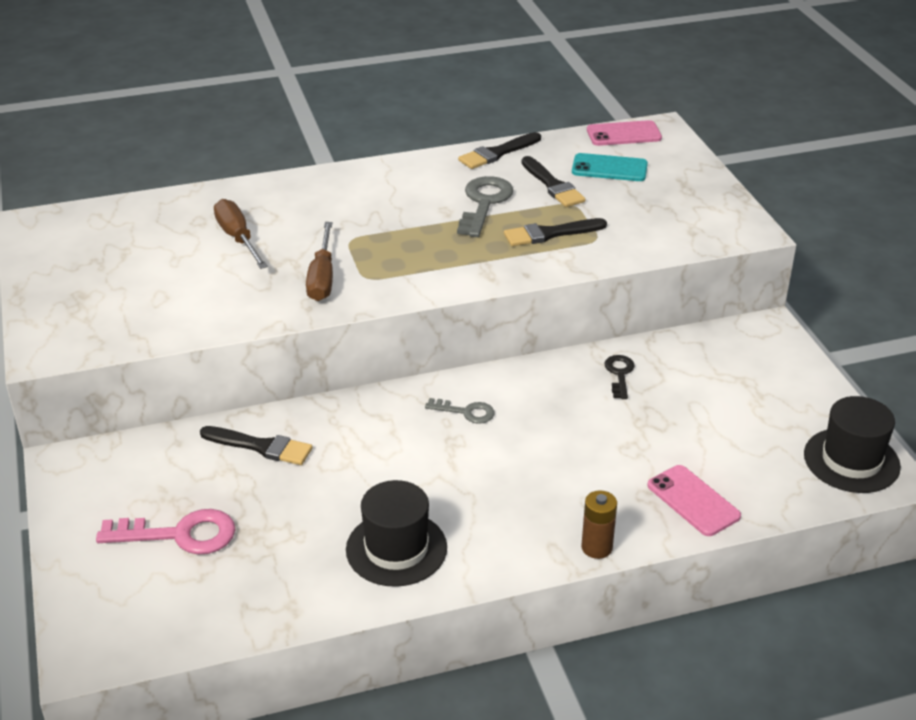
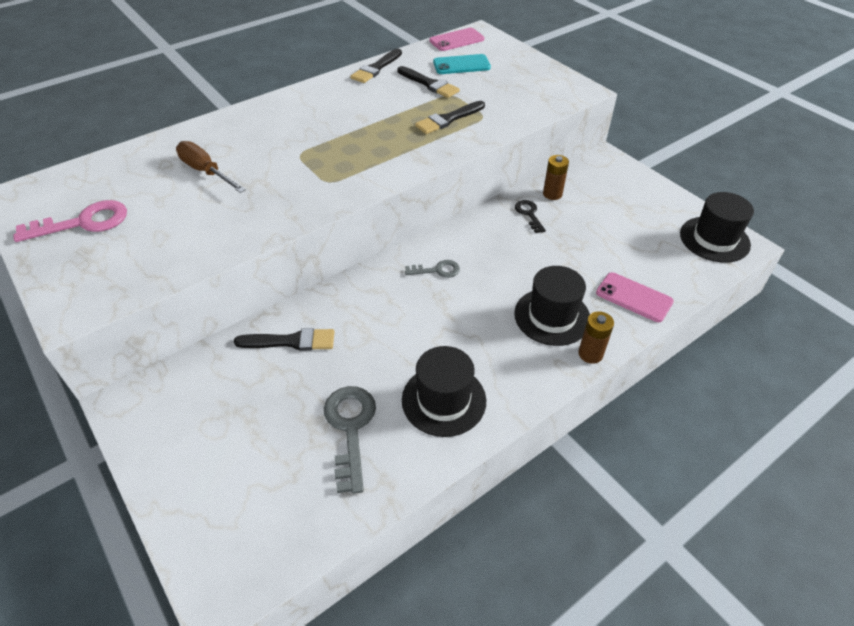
camera: 20 degrees left, 10 degrees up
(180, 534) = (257, 442): pink key -> pink key (83, 222)
(322, 277) = (292, 189): brown screwdriver -> none
(484, 203) = (387, 106): grey key -> grey key (350, 428)
(575, 496) = (552, 316): none -> black hat
(665, 357) = (552, 194): none -> brown battery

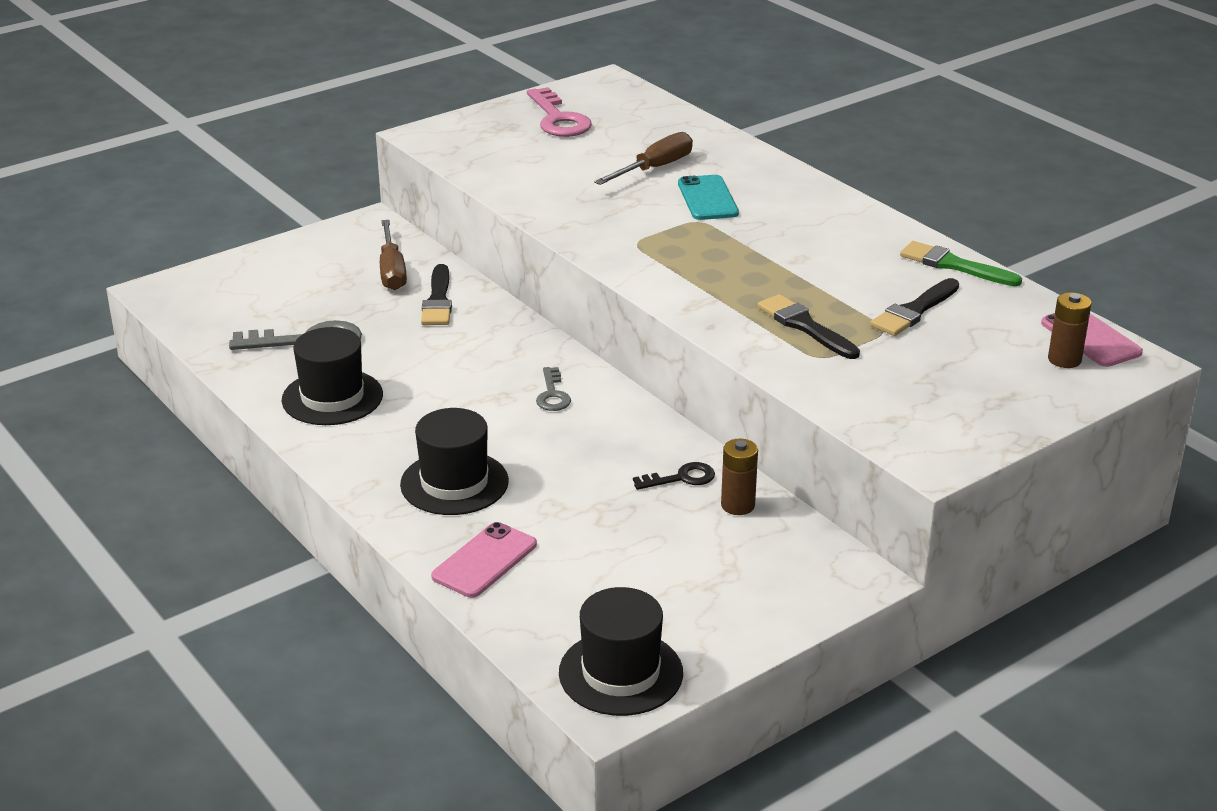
camera: 90 degrees right, 15 degrees down
(230, 377) = (392, 271): none -> brown screwdriver
(376, 68) = (954, 265): black brush -> green brush
(461, 65) = (992, 341): turquoise phone -> turquoise phone (707, 198)
(590, 354) = (382, 509): brown battery -> brown battery (1064, 360)

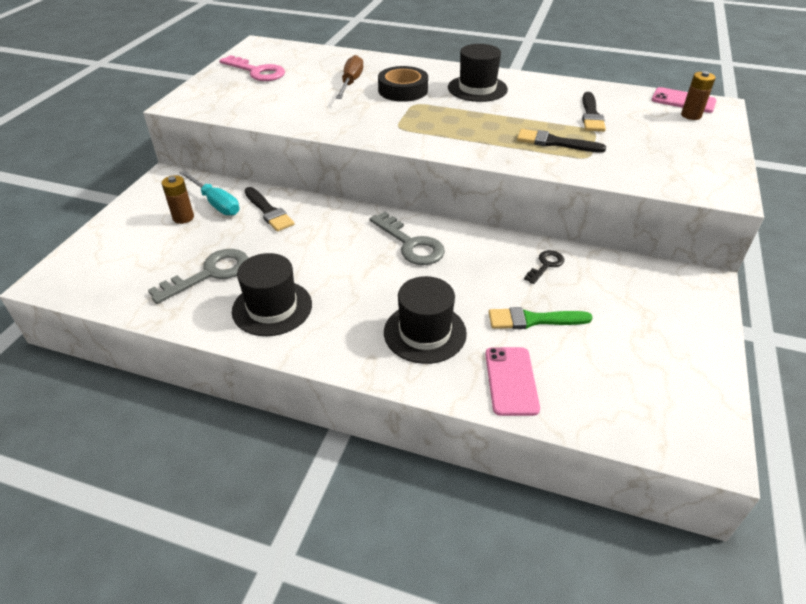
camera: 35 degrees left, 10 degrees up
(392, 271) = (216, 203): brown screwdriver -> turquoise screwdriver
(552, 395) = (411, 244): grey key -> grey key, size x1.75
(621, 673) = (687, 418): black hat -> black hat (477, 88)
(707, 198) = (403, 90): turquoise phone -> black tape
(737, 505) = (595, 268): brown battery -> brown battery (183, 217)
(954, 265) = (572, 86): green brush -> green brush (533, 320)

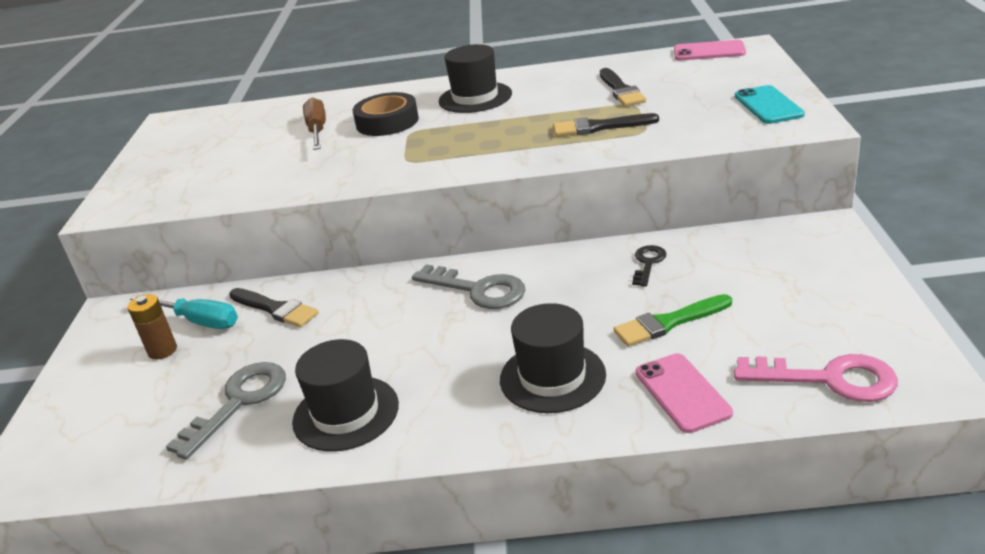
camera: 15 degrees left, 10 degrees down
(257, 72) = (187, 150): pink key -> pink key (829, 379)
(691, 115) = (726, 63): brown battery -> none
(702, 165) = (768, 105): none -> turquoise phone

